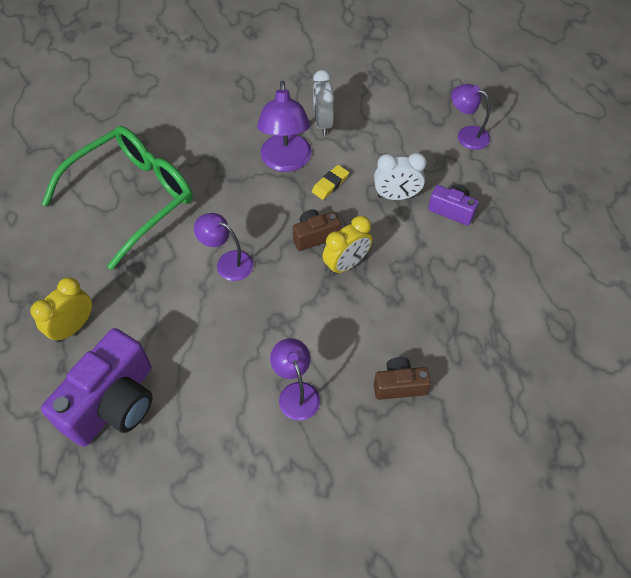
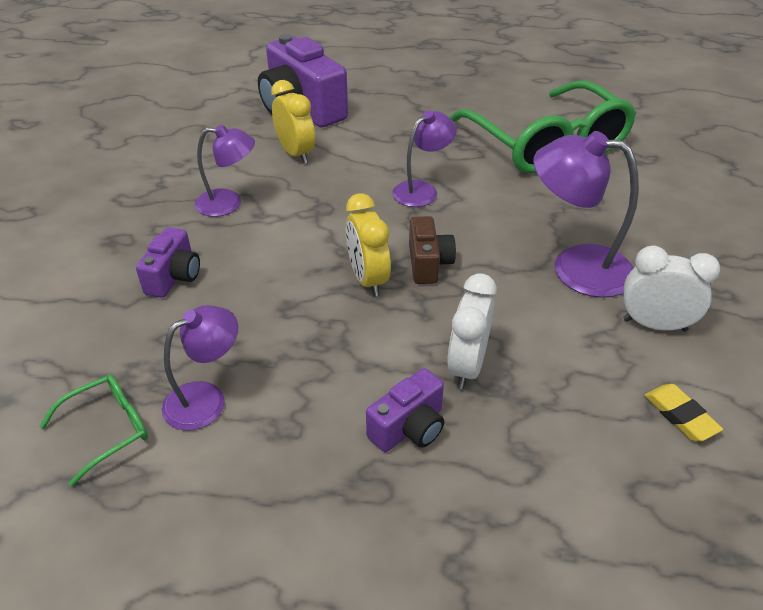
camera: 110 degrees right, 15 degrees down
(73, 327) = (394, 98): yellow clock -> yellow clock (296, 153)
(330, 184) = (517, 300): yellow eraser -> yellow eraser (680, 415)
(399, 385) = (174, 277): brown camera -> purple camera
(466, 135) = (592, 528): purple lamp -> purple lamp (206, 399)
(535, 349) = (107, 430): none -> green glasses

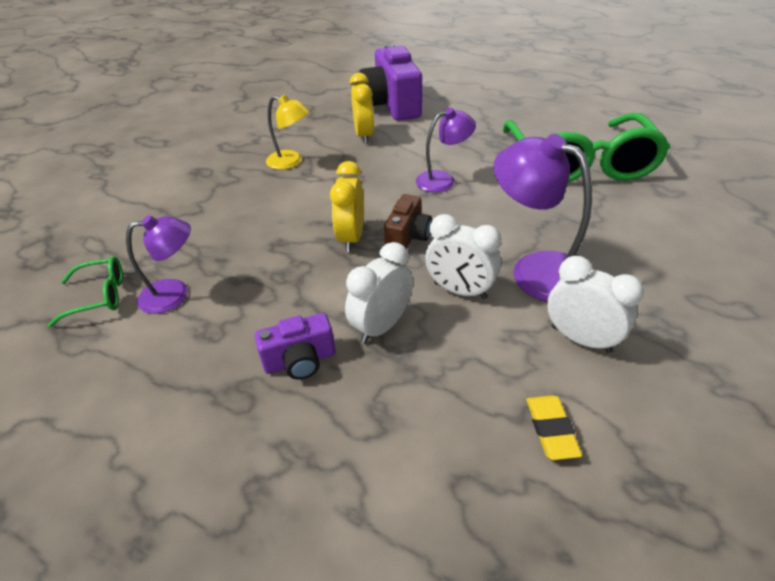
camera: 25 degrees right, 0 degrees up
(174, 277) = (217, 204): purple camera -> none
(228, 203) = (291, 162): purple lamp -> yellow lamp
(518, 308) = (460, 291): none -> white clock

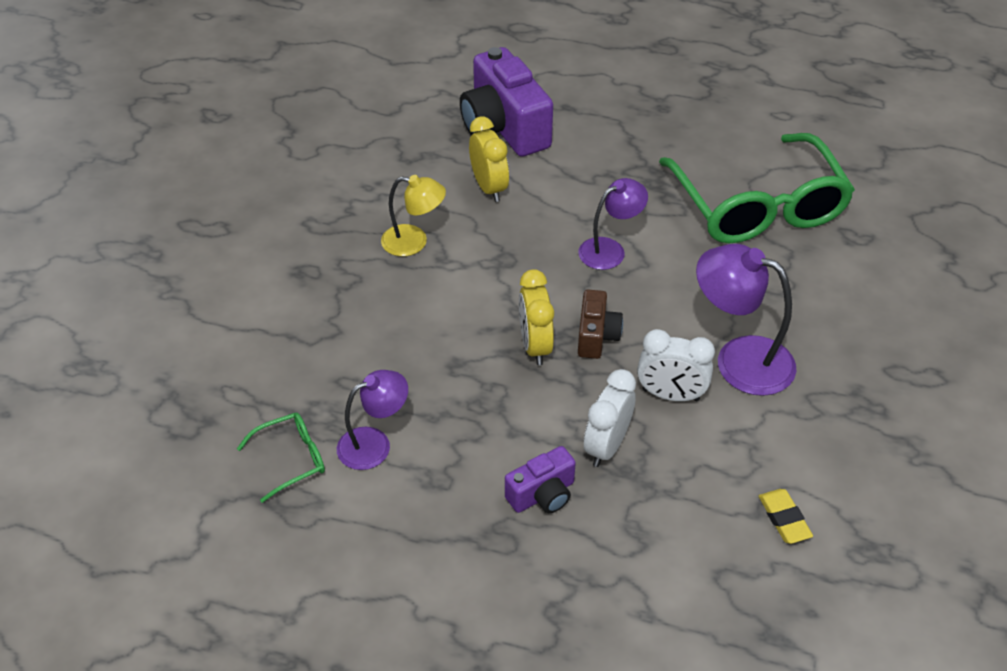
camera: 15 degrees left, 5 degrees up
(580, 339) = (794, 430): white clock -> none

